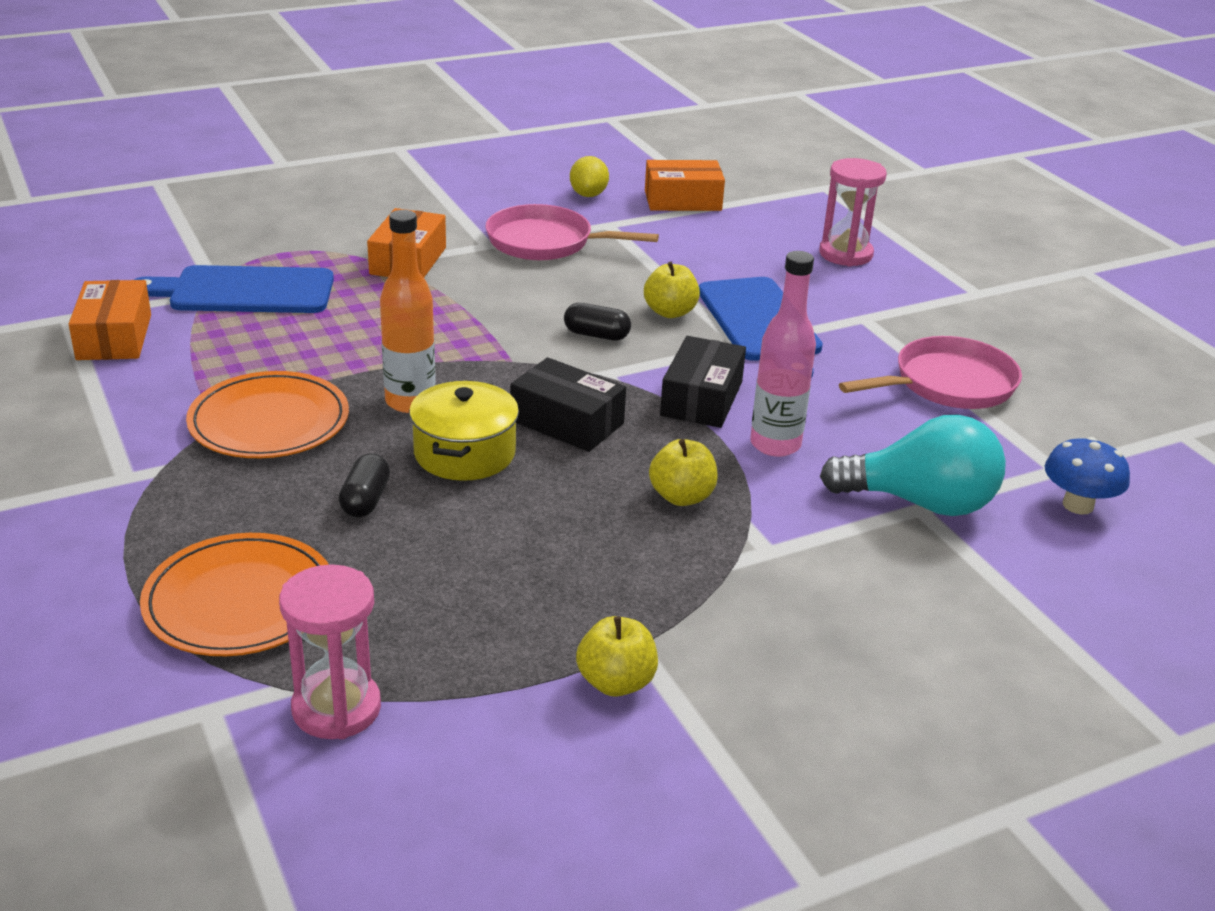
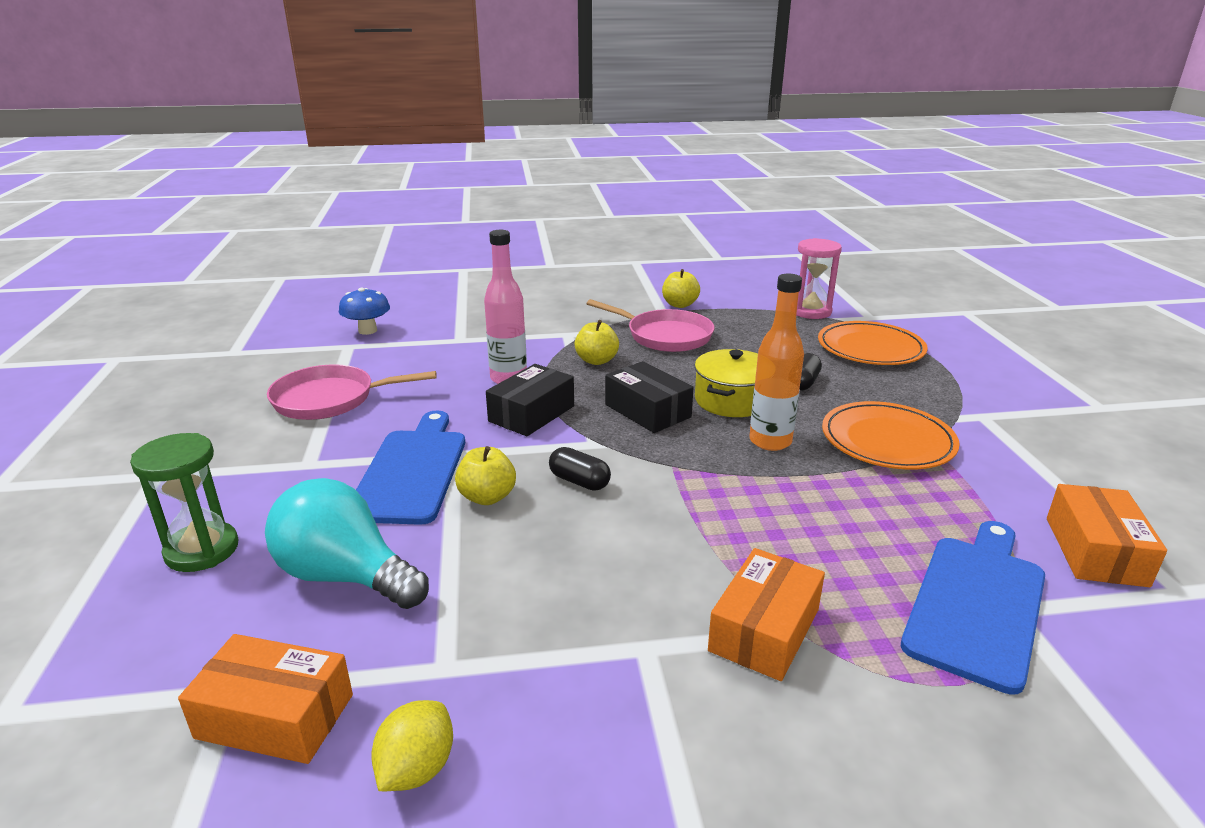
camera: 160 degrees left, 5 degrees down
(244, 291) = (977, 603): blue cutting board -> blue cutting board turned 75 degrees counterclockwise
(546, 242) = (560, 639): pink pan -> pink pan (665, 336)
(845, 254) = (202, 550): pink hourglass -> green hourglass
(920, 503) = (455, 342): turquoise light bulb -> turquoise light bulb (345, 576)

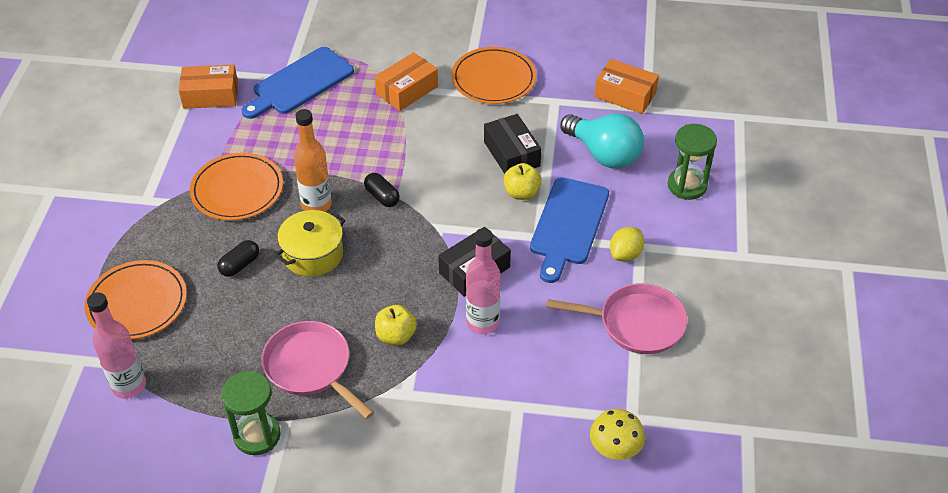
camera: 165 degrees left, 20 degrees up
(367, 330) = (615, 449): blue mushroom -> yellow mushroom
(417, 769) = (567, 68): yellow lemon -> yellow lemon (625, 254)
(579, 481) = (461, 194): black capsule -> black capsule (382, 197)
(594, 696) = (493, 79): none -> orange plate
(647, 411) = (384, 255): black box -> black box (511, 154)
(679, 305) = (257, 435): yellow apple -> green hourglass
(810, 311) = (129, 386): pink hourglass -> pink bottle
(1095, 551) = (210, 95): orange box -> orange box turned 60 degrees clockwise

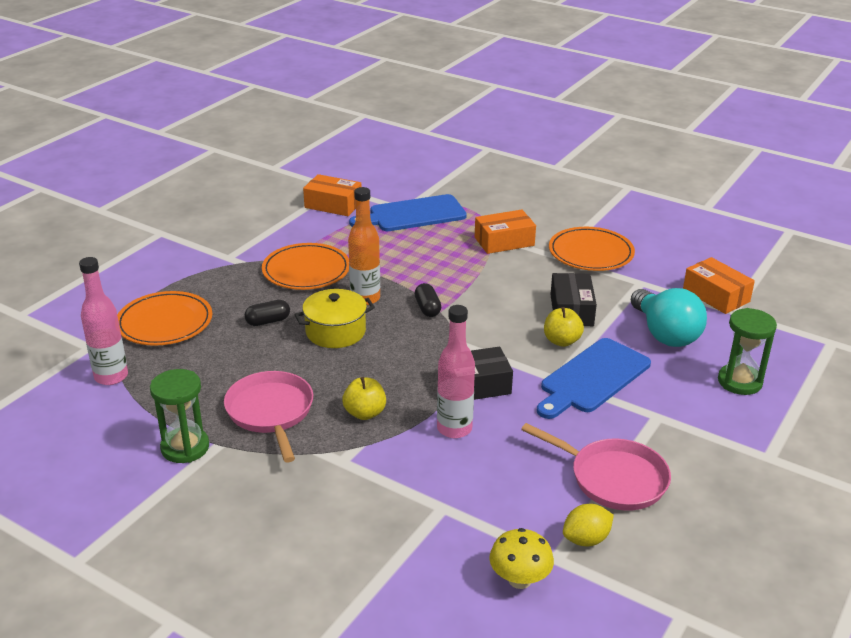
camera: 25 degrees right, 15 degrees down
(625, 254) = (637, 418): yellow lemon -> yellow lemon (586, 539)

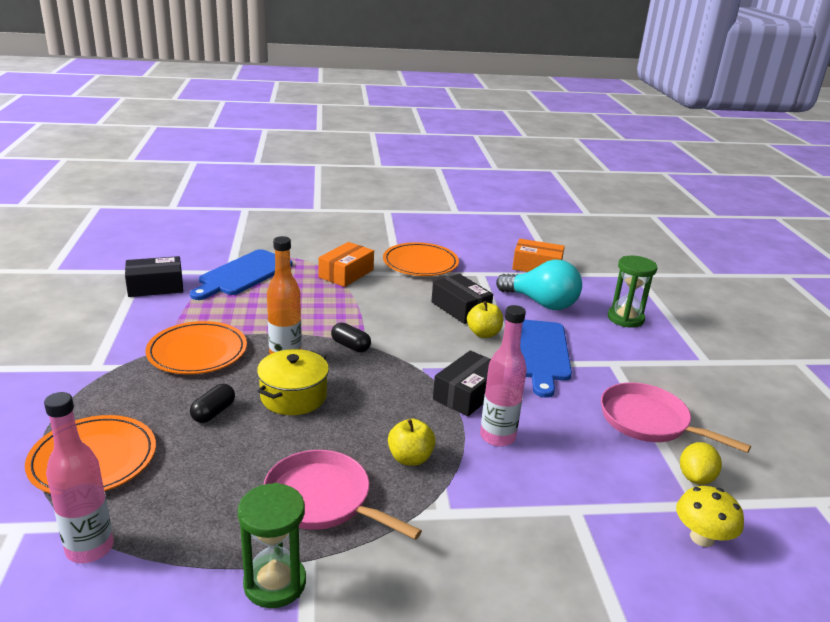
camera: 40 degrees left, 5 degrees down
(333, 205) = (155, 286): orange box -> black box
(613, 478) = (649, 421): pink pan -> pink pan turned 135 degrees counterclockwise

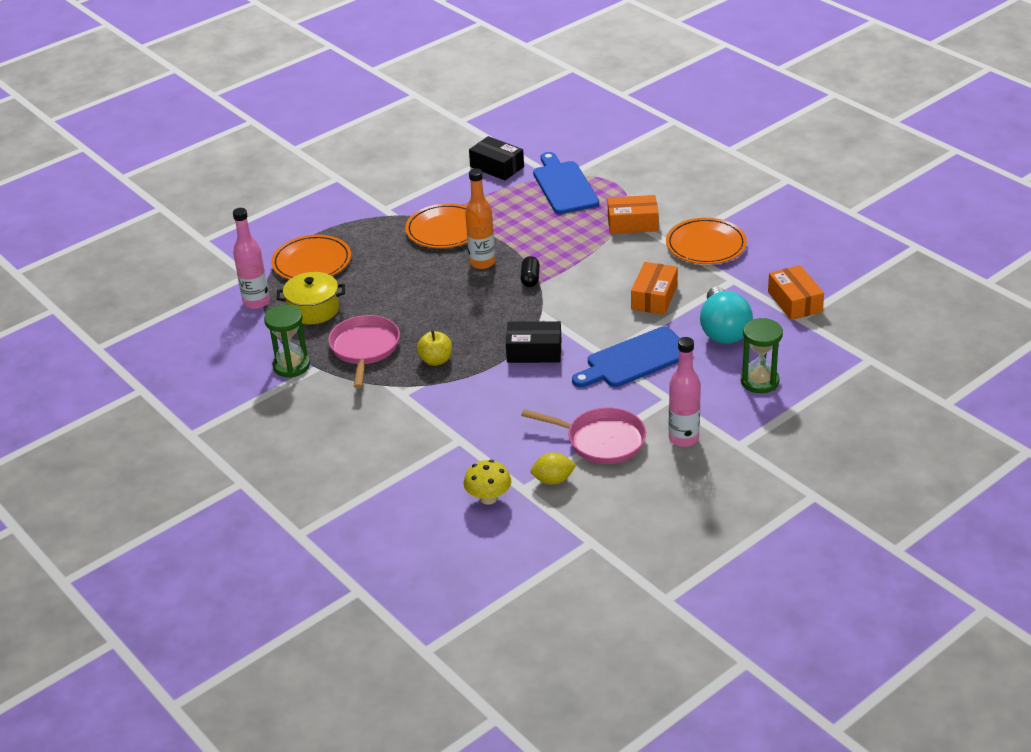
camera: 60 degrees right, 10 degrees up
(213, 412) = (393, 272): black capsule -> none
(243, 274) = (564, 186): blue cutting board -> blue cutting board turned 75 degrees clockwise
(293, 396) = (444, 289): yellow pot -> yellow pot (313, 309)
(460, 308) = (654, 297): black box -> orange box
(483, 334) = (628, 324): yellow apple -> none
(497, 437) = (499, 383): pink bottle -> pink bottle (683, 438)
(649, 421) = (601, 440): pink pan -> pink pan turned 105 degrees clockwise

